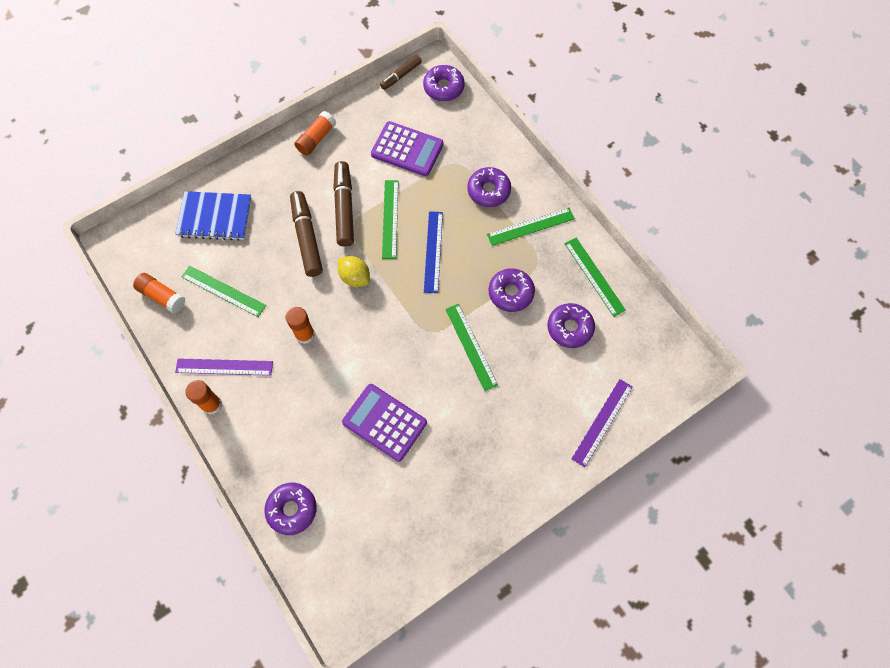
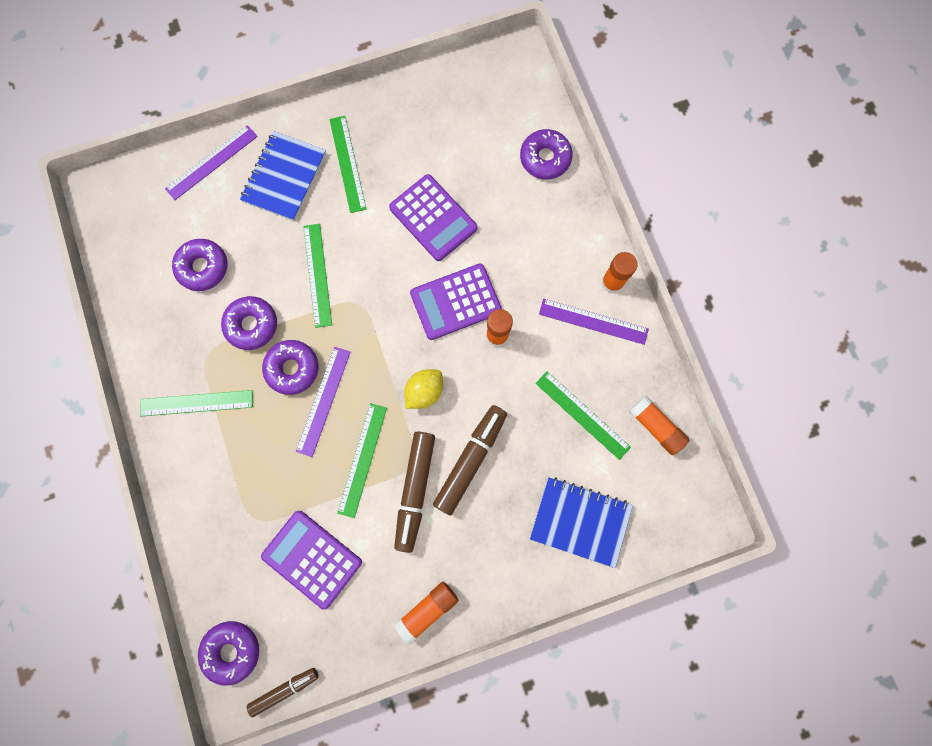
camera: 165 degrees left, 10 degrees up
(307, 238) = (470, 460): brown marker -> brown marker turned 150 degrees counterclockwise
(346, 353) = (456, 302): none -> purple calculator
(355, 277) = (424, 391): yellow lemon -> yellow lemon turned 75 degrees clockwise
(433, 251) = (323, 401): blue ruler -> purple ruler
(488, 191) = (229, 466): purple donut -> purple donut (292, 368)
(531, 425) = (284, 177): none -> blue notebook
(594, 276) = (150, 320): green ruler -> green ruler (347, 164)

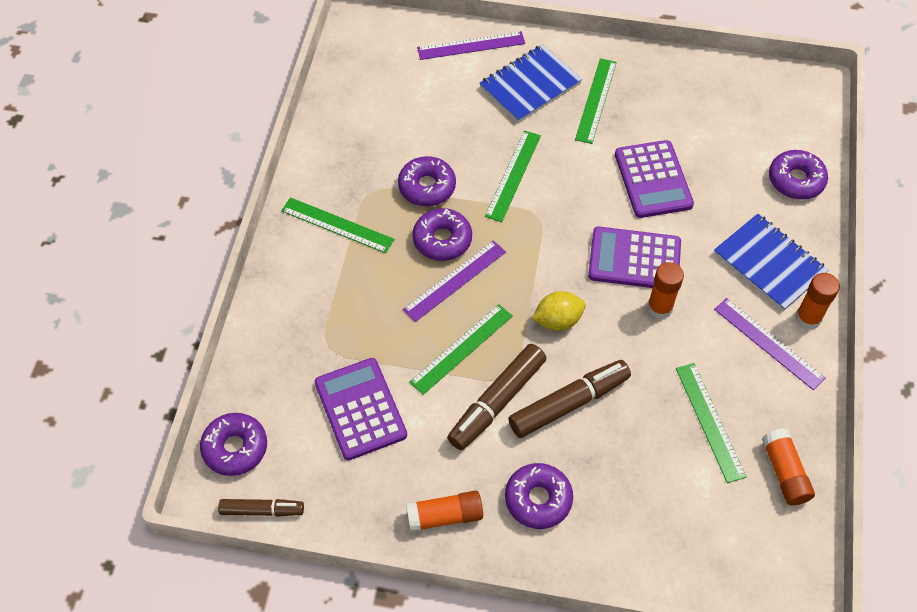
camera: 30 degrees right, 20 degrees down
(203, 267) = (412, 122): purple donut -> purple donut (538, 499)
(580, 521) = (652, 519): blue notebook -> blue notebook (769, 264)

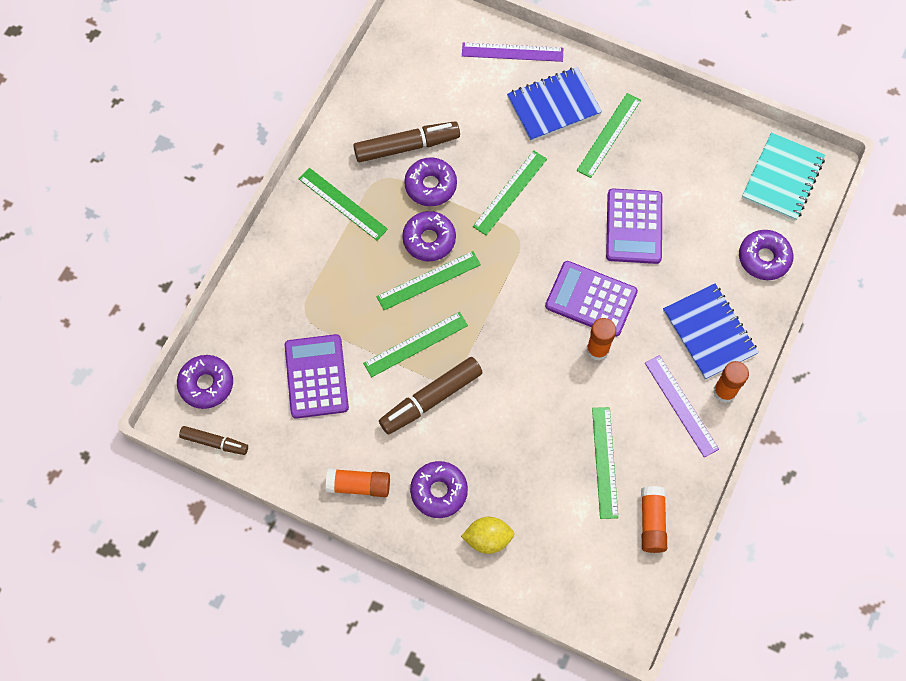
camera: 15 degrees right, 10 degrees up
(455, 280) = (428, 280): purple ruler -> green ruler
(557, 320) = (505, 339): yellow lemon -> yellow lemon (488, 538)
(568, 403) = (490, 416): brown marker -> brown marker (406, 146)
(784, 103) = (782, 178): none -> turquoise notebook

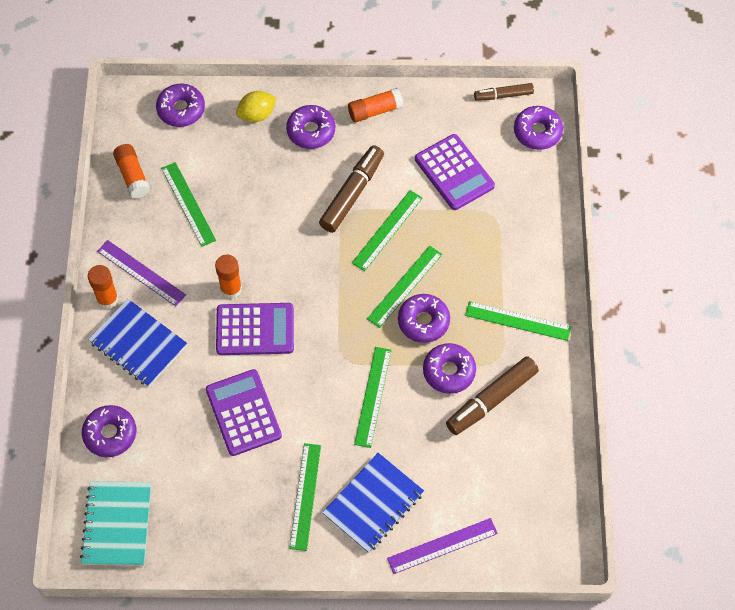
camera: 155 degrees right, 5 degrees down
(568, 584) = (181, 109): none -> purple donut

